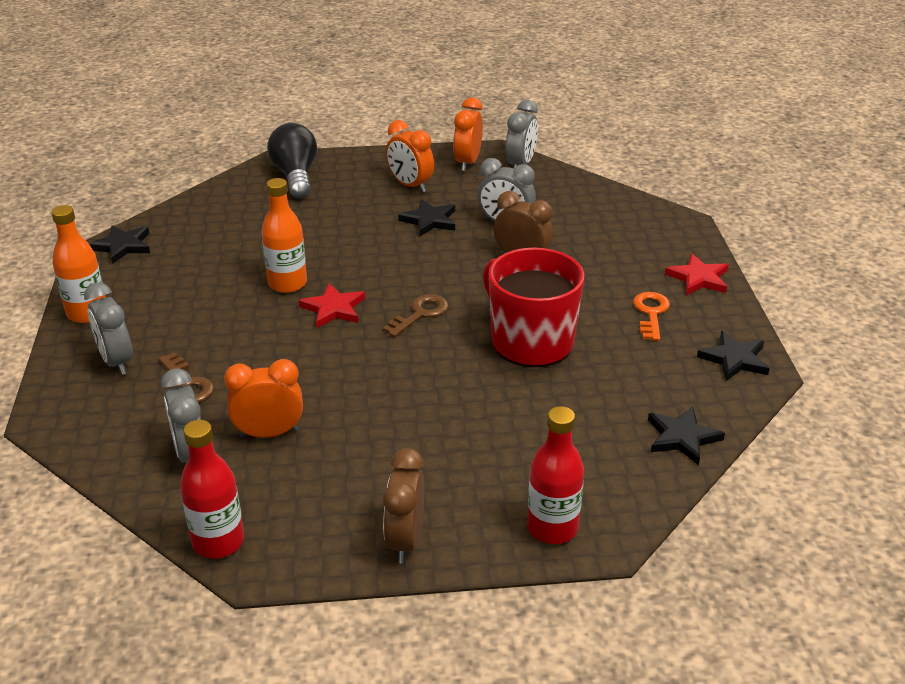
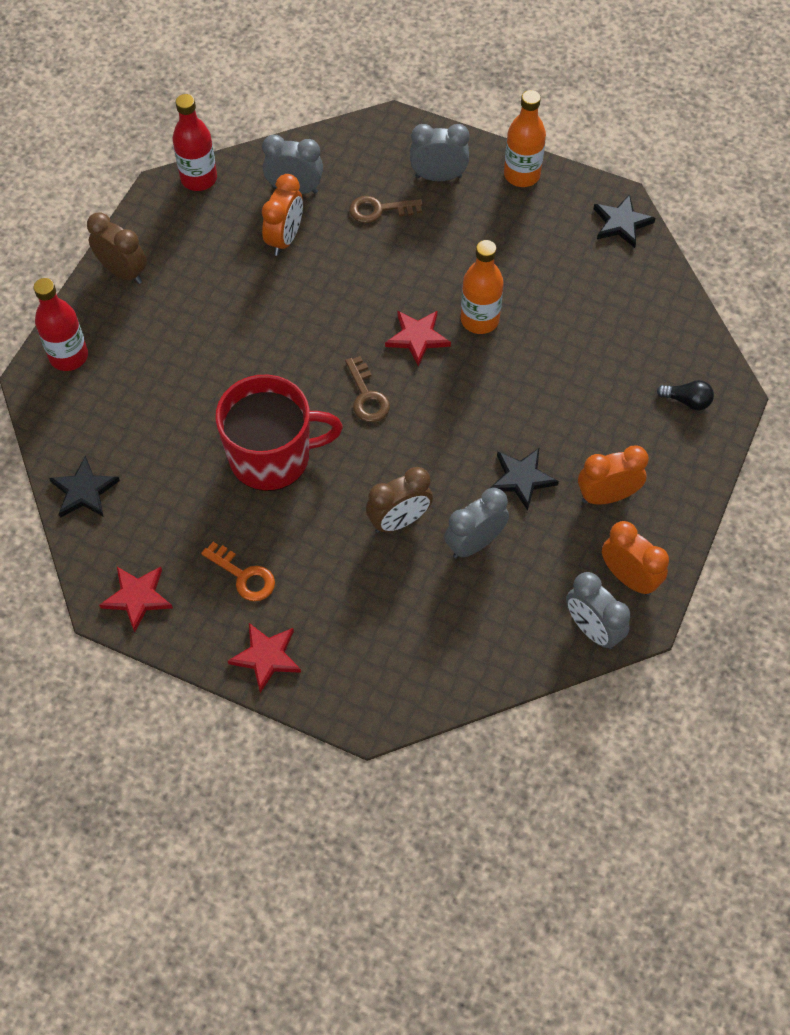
camera: 120 degrees right, 25 degrees up
(296, 176) = (687, 401): black light bulb -> black light bulb, size x0.50
(734, 359) = (137, 597): black star -> red star

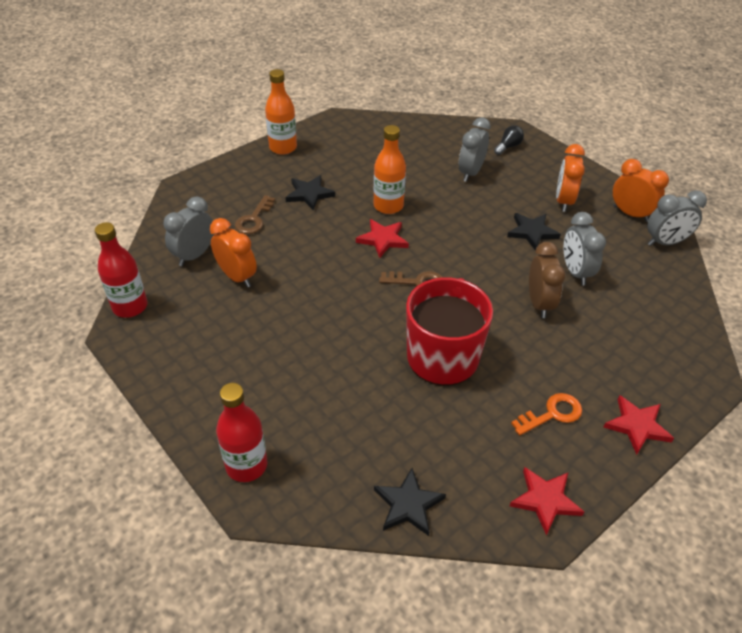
camera: 65 degrees left, 15 degrees down
(123, 272) = (184, 391): brown clock -> none
(438, 177) = (250, 182): grey clock -> grey clock (470, 173)
(621, 223) = (356, 124): black star -> black star (309, 194)
(629, 577) = (630, 214): orange clock -> orange clock turned 60 degrees clockwise

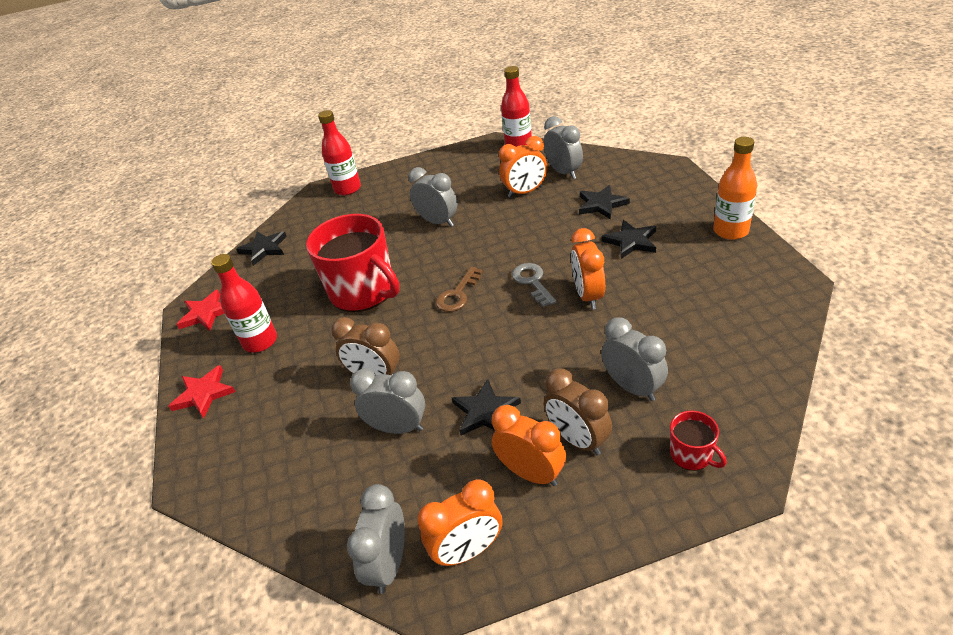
camera: 120 degrees right, 5 degrees down
(254, 219) = (601, 204): brown key -> black star
(307, 334) = (438, 222): none -> grey clock
(383, 239) = (532, 282): red star -> grey key
(388, 206) = (588, 296): orange bottle -> orange clock
(508, 146) = (692, 455): black light bulb -> red mug
(526, 188) = (578, 440): none -> brown clock
(552, 414) = (260, 341): orange key -> red bottle

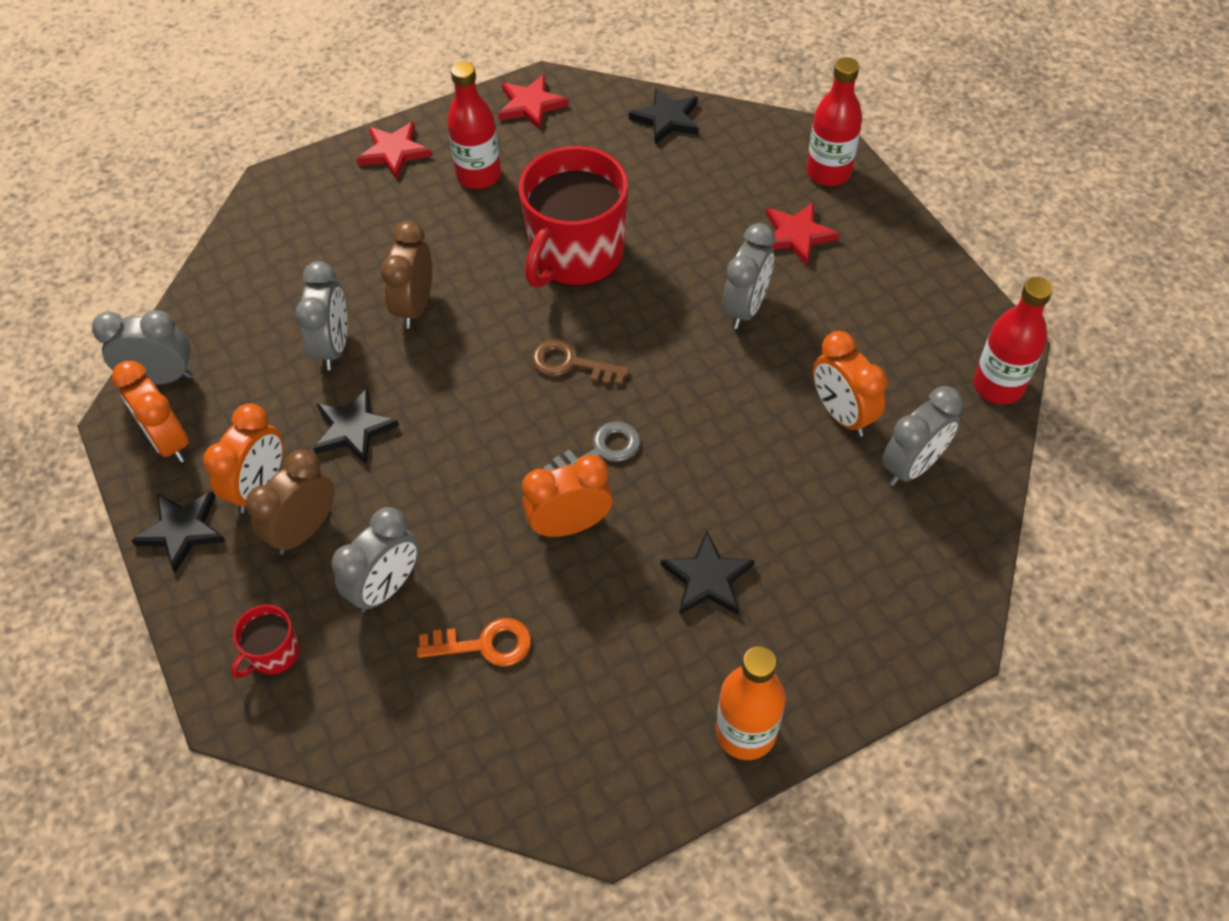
camera: 75 degrees right, 15 degrees up
(390, 202) = (797, 235): none -> red star
(601, 204) = (813, 530): black star -> black star (182, 530)
(679, 335) = (485, 644): none -> orange key

